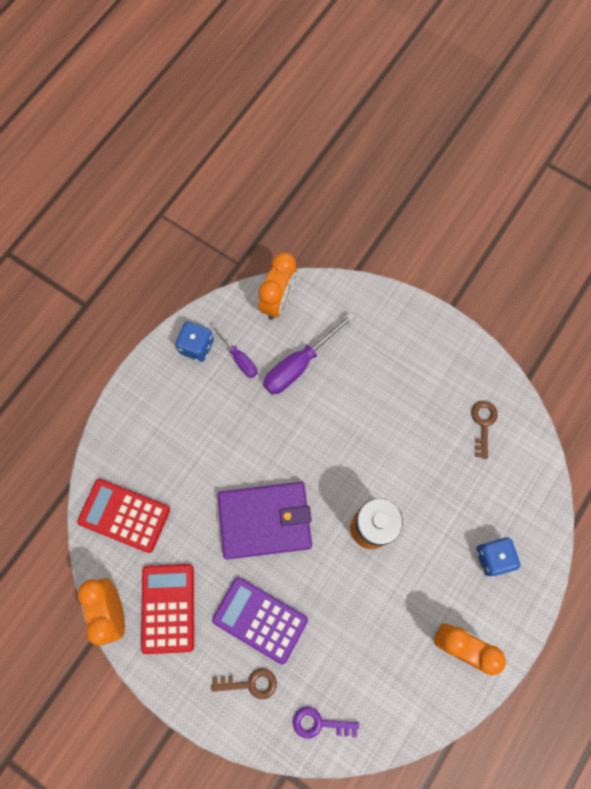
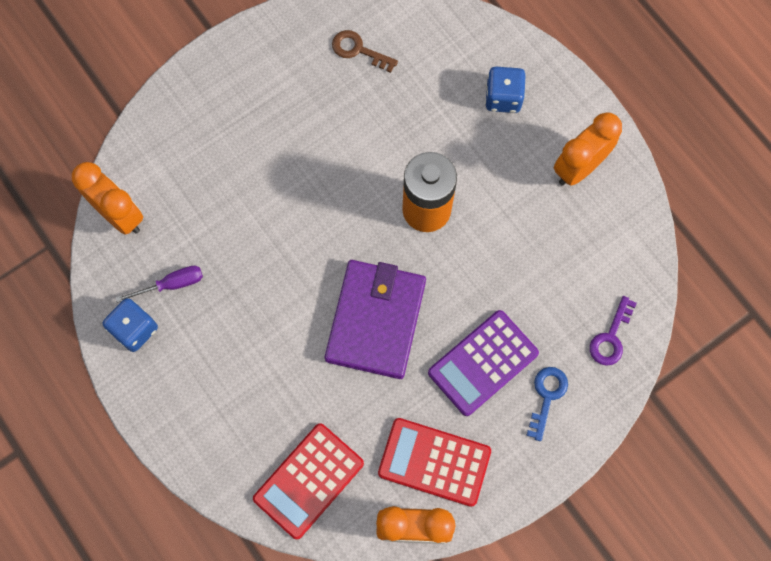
camera: 70 degrees left, 0 degrees up
(250, 683) = (546, 396): brown key -> blue key
(299, 364) = (208, 218): purple screwdriver -> none

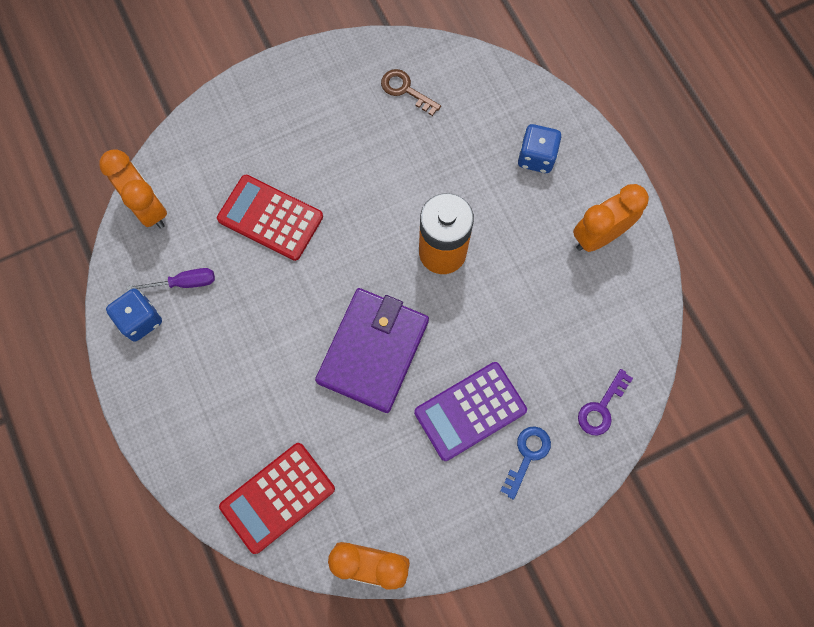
camera: 10 degrees right, 0 degrees up
(434, 462) = (404, 501): red calculator -> red calculator (270, 218)

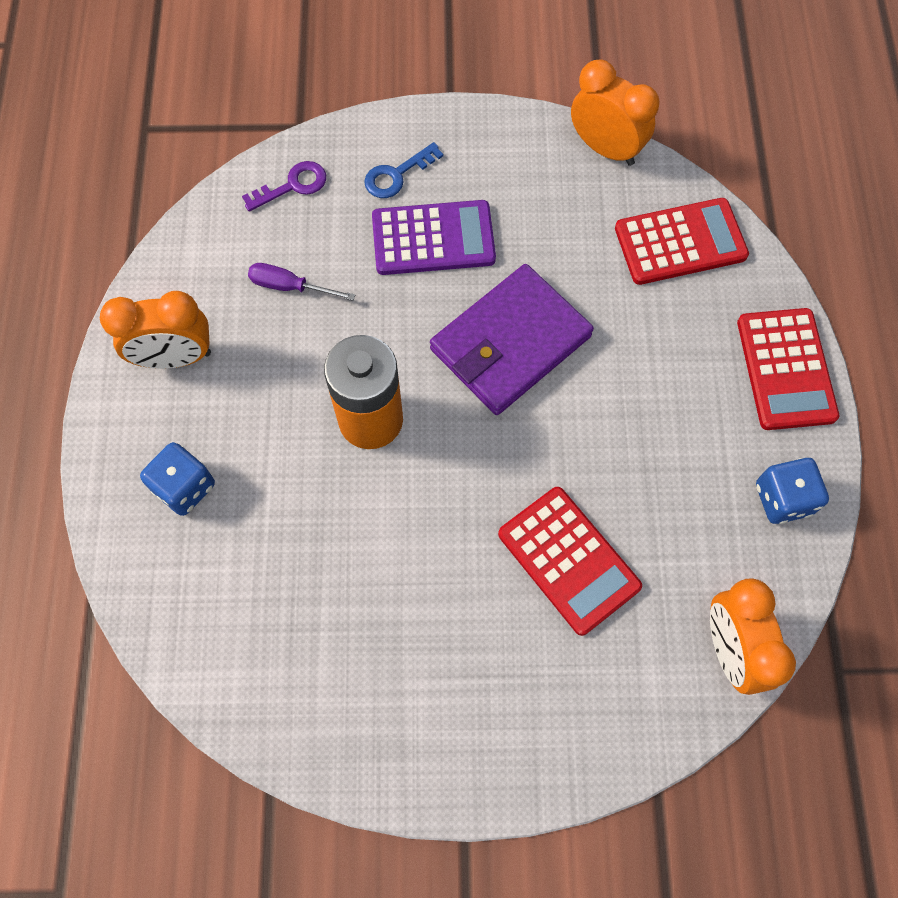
camera: 155 degrees left, 5 degrees down
(163, 421) = (785, 369): none -> red calculator
(184, 283) = (712, 522): purple screwdriver -> purple screwdriver (290, 287)
(405, 90) = (300, 666): brown key -> none

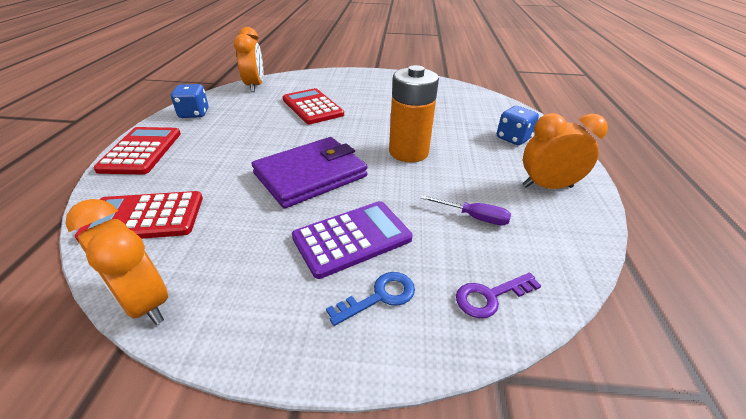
camera: 175 degrees left, 30 degrees down
(433, 239) = (352, 238): purple calculator -> purple calculator turned 150 degrees clockwise

